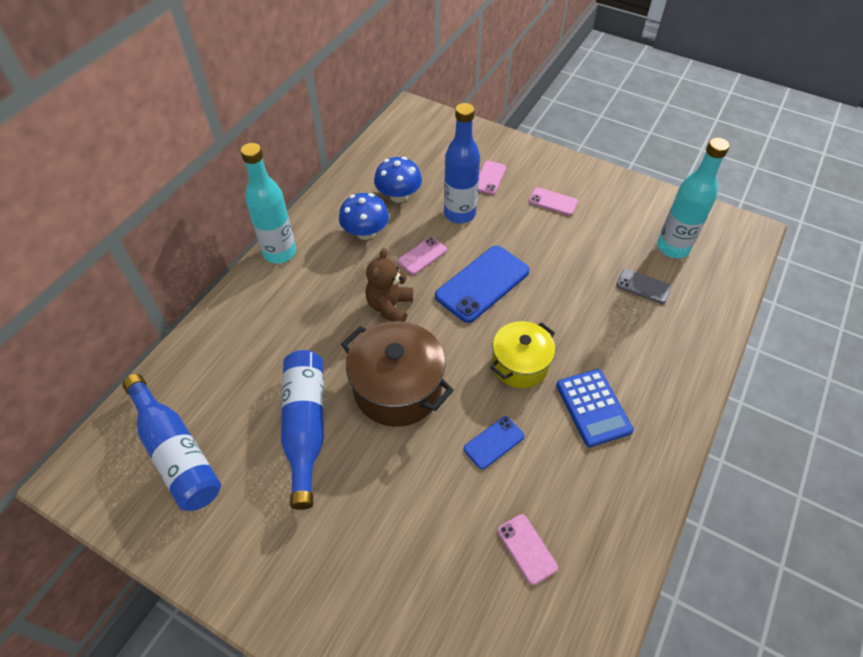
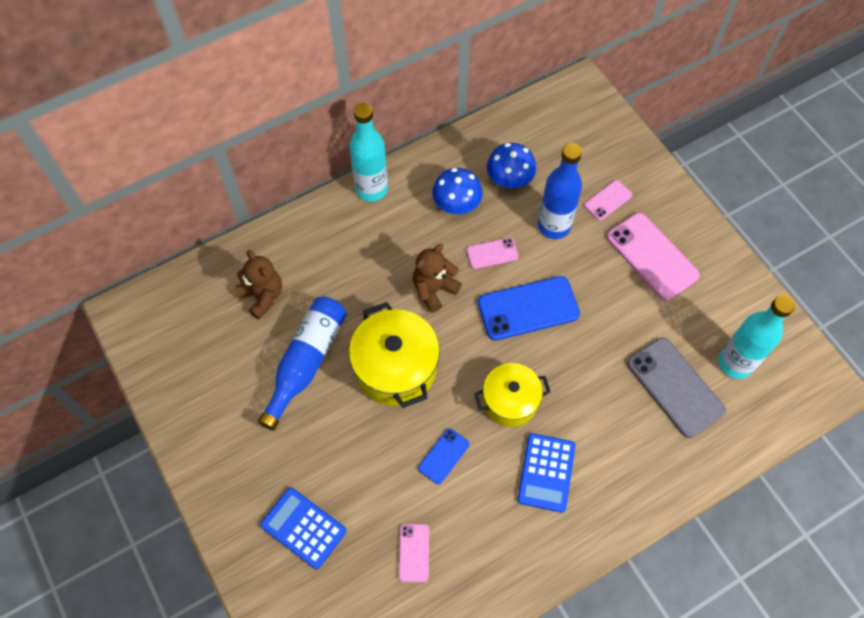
camera: 30 degrees right, 10 degrees up
(176, 452) = (203, 331): blue bottle -> none
(224, 389) = (263, 296): none -> brown teddy bear
(397, 388) = (396, 368): brown pot -> yellow pot
(400, 590) = (303, 528): none -> blue calculator
(494, 442) = (444, 456): blue phone -> blue phone turned 45 degrees counterclockwise
(553, 201) = (652, 256): pink phone -> pink phone, size x1.89
(643, 286) = (675, 387): grey phone -> grey phone, size x1.89

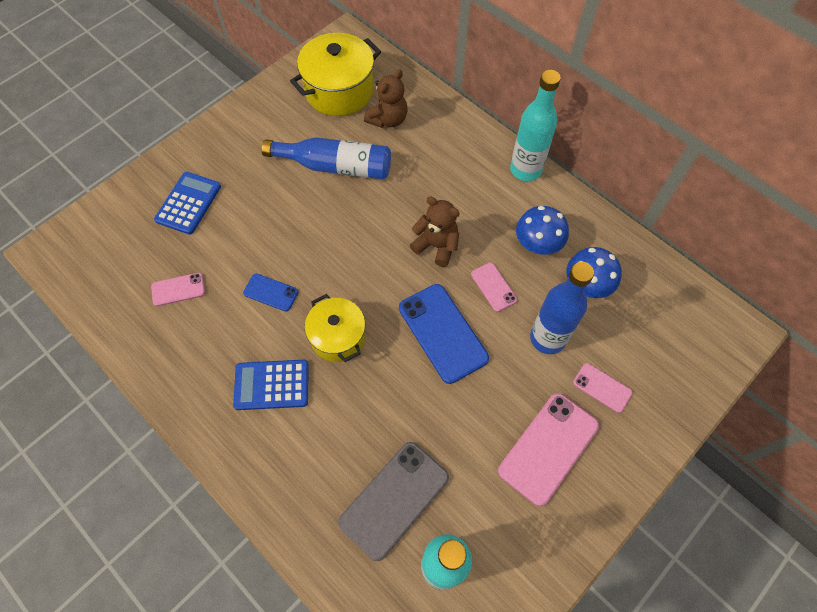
camera: 75 degrees right, 0 degrees up
(396, 368) = (347, 234): yellow pot -> yellow pot (339, 91)

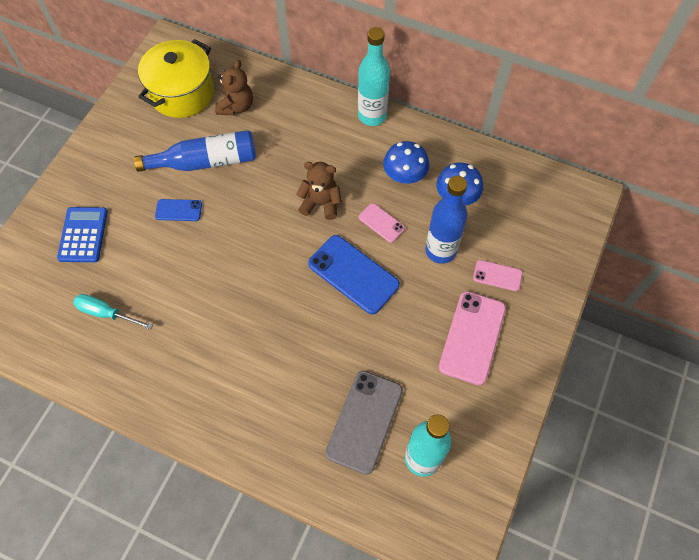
camera: 20 degrees left, 0 degrees up
(178, 289) = (106, 313): pink phone -> turquoise screwdriver
(271, 292) = (192, 289): blue phone -> blue phone (178, 210)
(272, 385) = (224, 366): blue calculator -> none
(338, 337) = (266, 307): yellow pot -> none

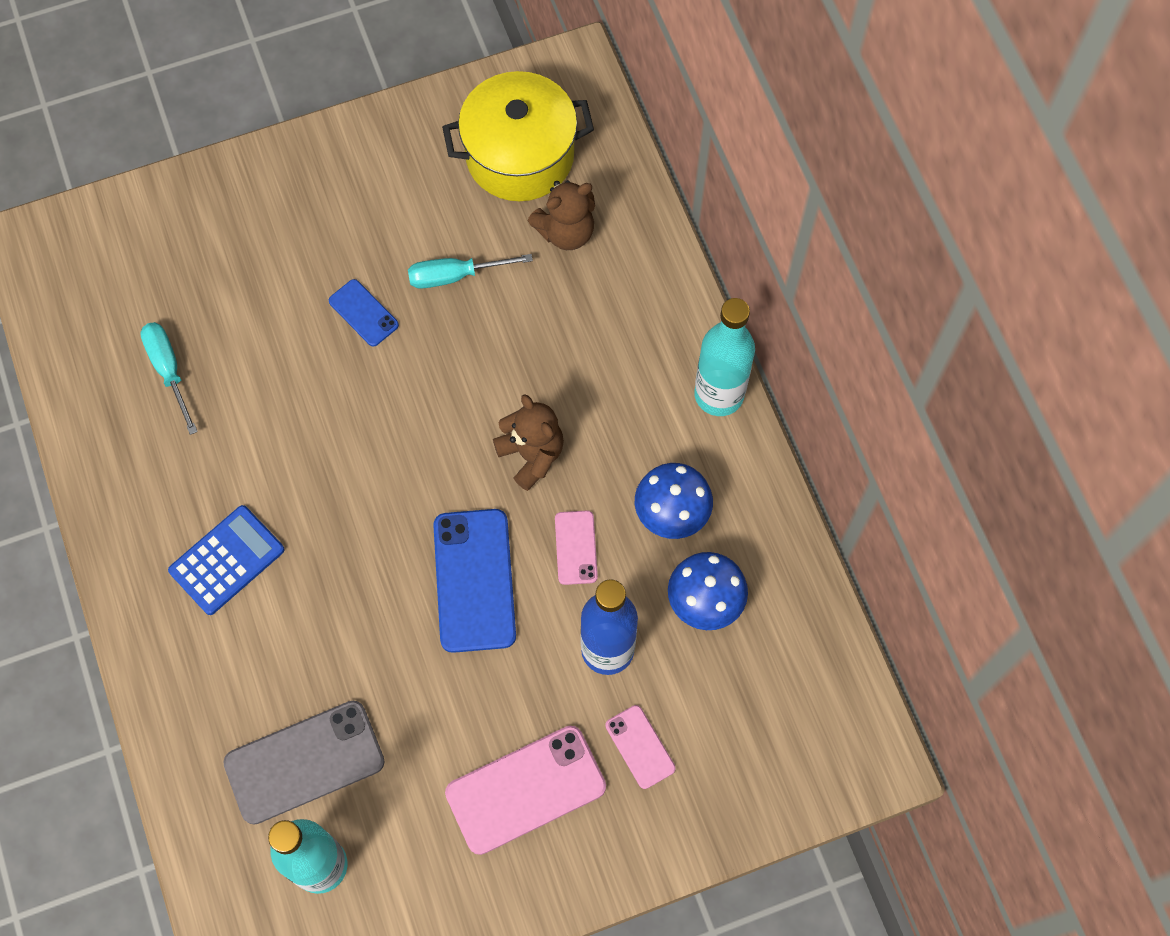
camera: 45 degrees right, 5 degrees up
(83, 235) = (234, 249): blue calculator -> blue calculator (227, 560)
(205, 161) = (455, 276): blue bottle -> turquoise screwdriver

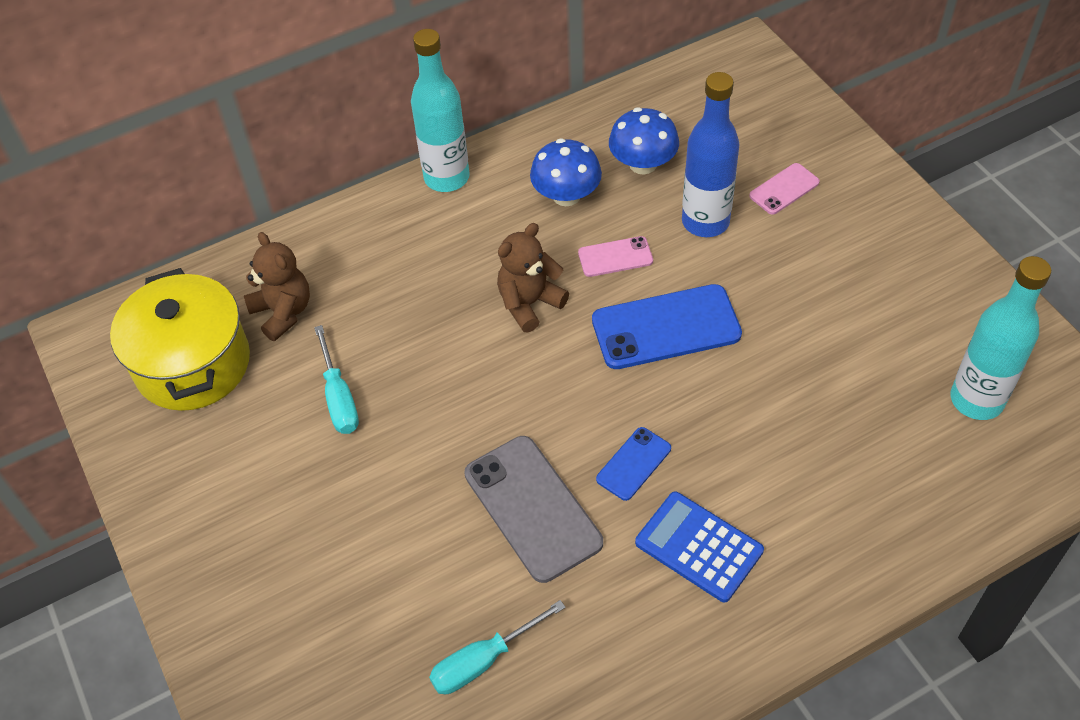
camera: 95 degrees left, 15 degrees down
(304, 762) = (886, 432): grey phone -> grey phone (533, 508)
(363, 313) = (390, 473): blue phone -> blue phone (634, 464)
(526, 790) = (849, 259): pink phone -> none

